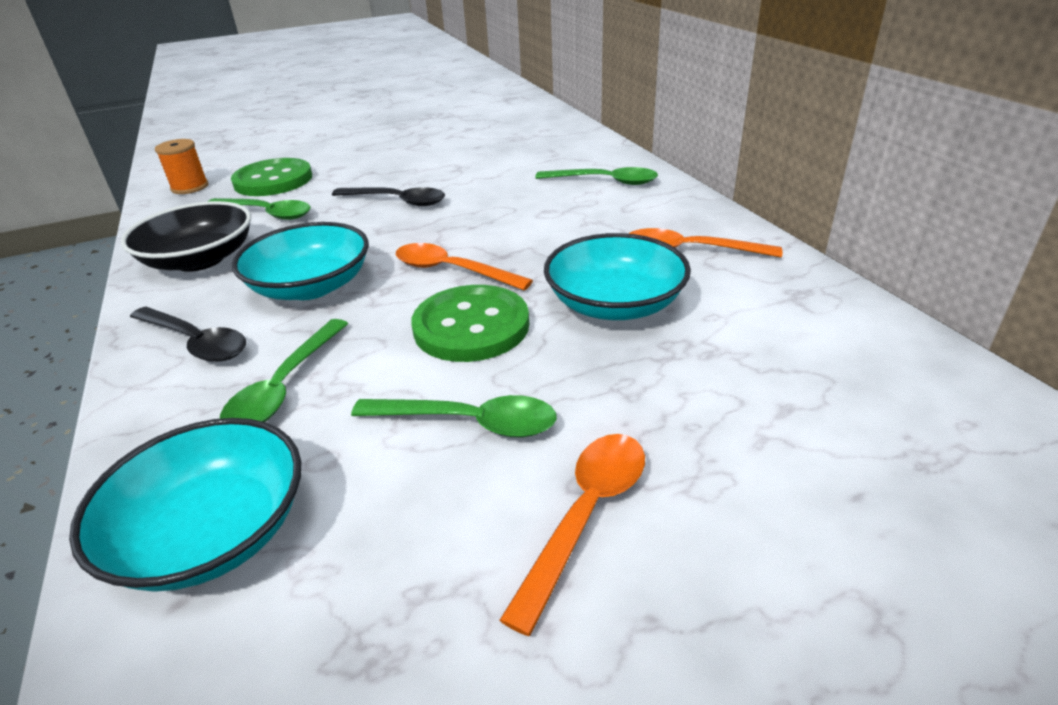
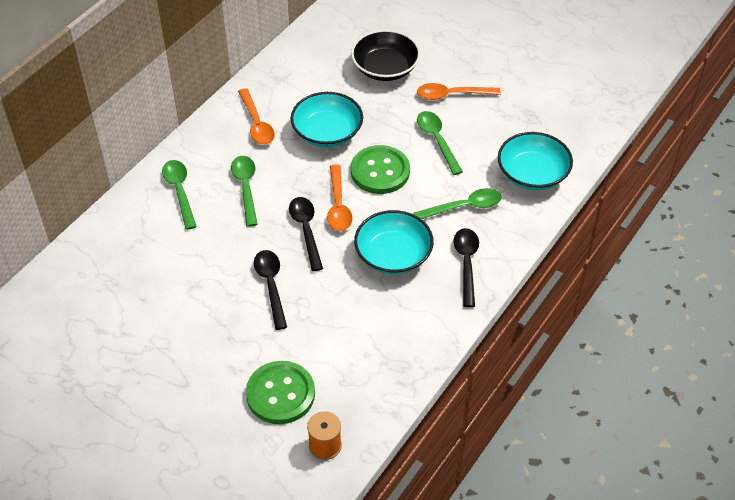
camera: 125 degrees left, 15 degrees up
(200, 259) = (407, 333): black bowl -> black bowl (385, 68)
(267, 213) = (332, 349): green spoon -> green spoon (246, 187)
(443, 238) = (306, 230): none -> black spoon

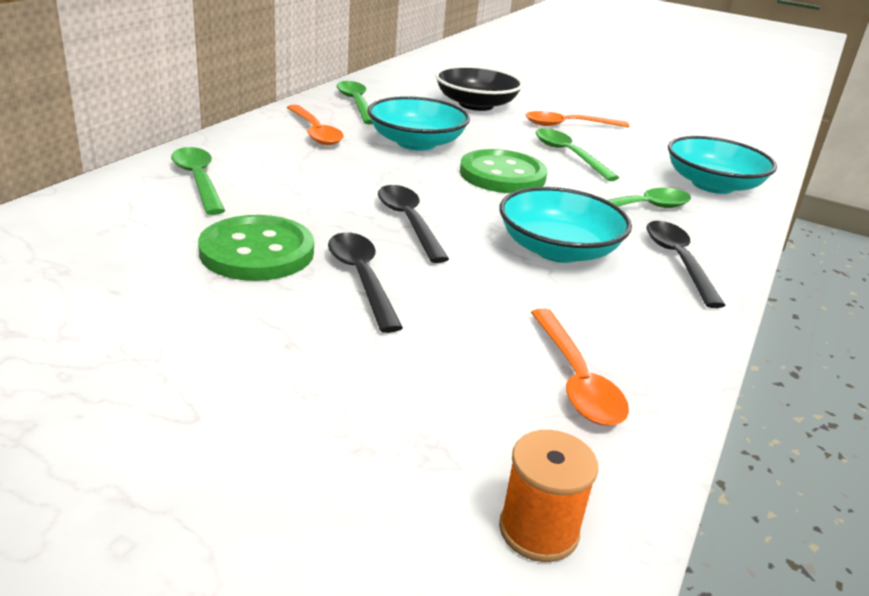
camera: 10 degrees left, 20 degrees down
(246, 187) = (305, 181): green spoon -> green spoon (356, 103)
(280, 394) = (410, 432): green button -> green button (257, 252)
(338, 206) = (452, 201): orange spoon -> orange spoon (576, 380)

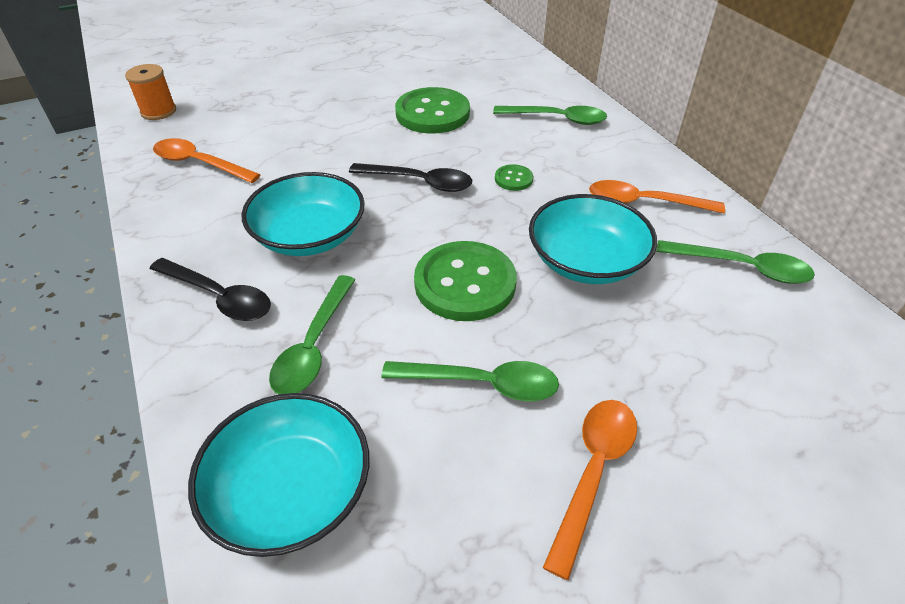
camera: 130 degrees right, 15 degrees up
(344, 182) = (513, 179): none -> green button
(361, 278) = (367, 136): black spoon -> none
(476, 105) = (723, 398): black bowl -> none

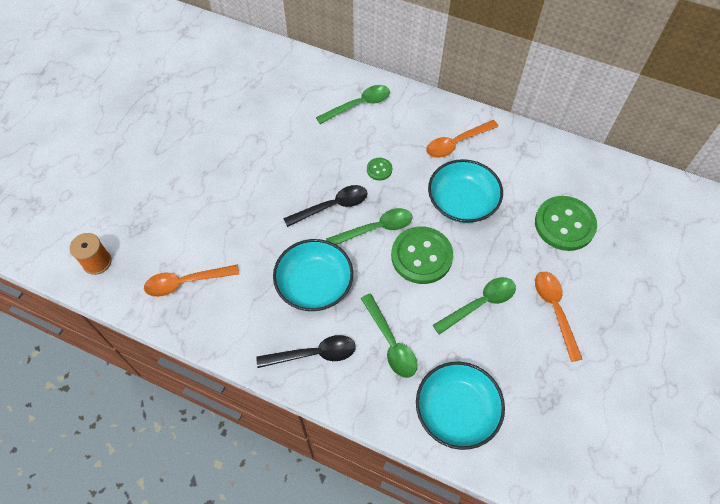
camera: 40 degrees left, 15 degrees up
(432, 113) = (282, 146): green button -> green button (564, 224)
(742, 267) = (529, 158): green spoon -> green spoon (376, 228)

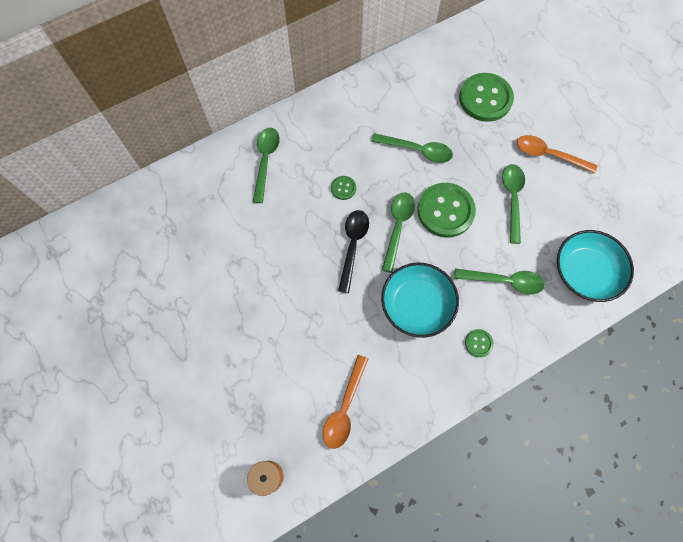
camera: 55 degrees left, 10 degrees up
(314, 354) = (478, 343): black spoon -> green button
(456, 143) = (361, 117): orange spoon -> none
(462, 202) = (417, 150): turquoise bowl -> green spoon

